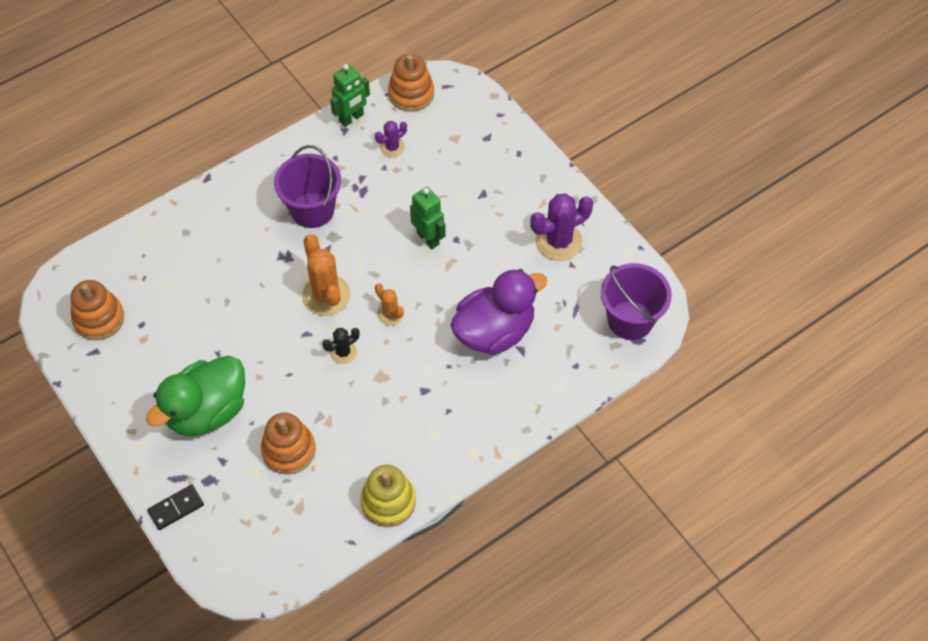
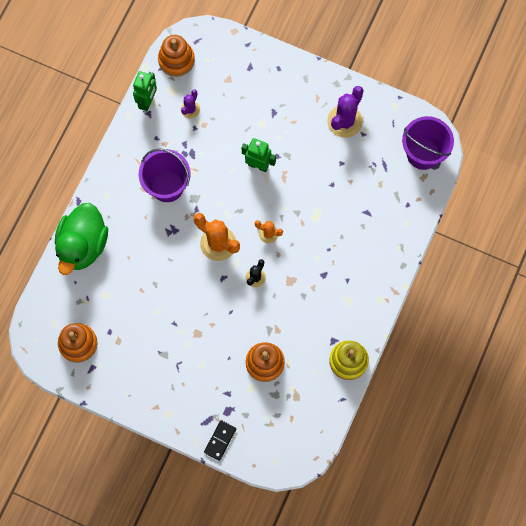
camera: 30 degrees left, 15 degrees up
(207, 411) = (195, 367): green duck -> green duck (83, 245)
(494, 332) = (343, 209): purple duck -> none

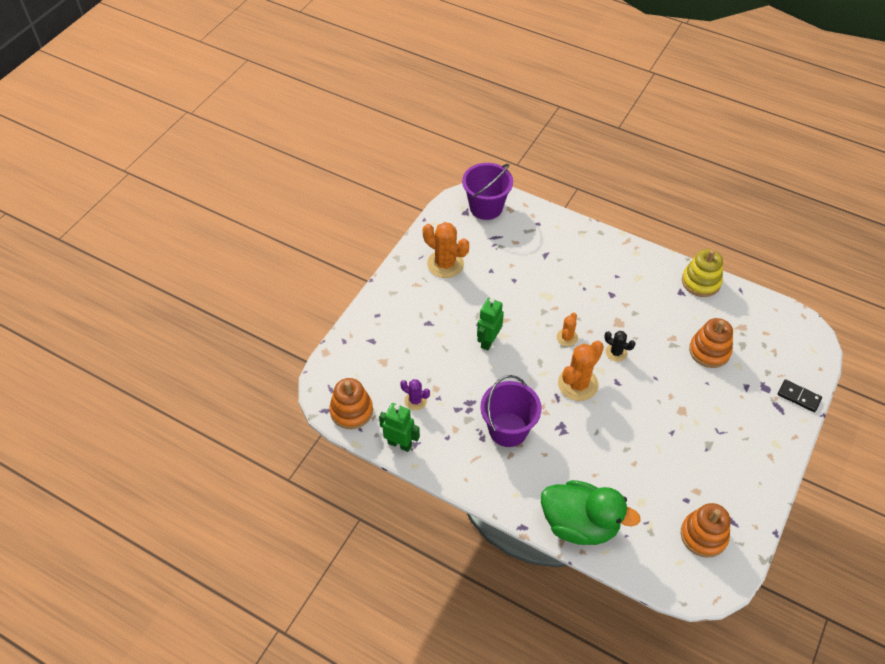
camera: 85 degrees left, 20 degrees down
(344, 121) = (445, 264): purple cactus -> orange cactus

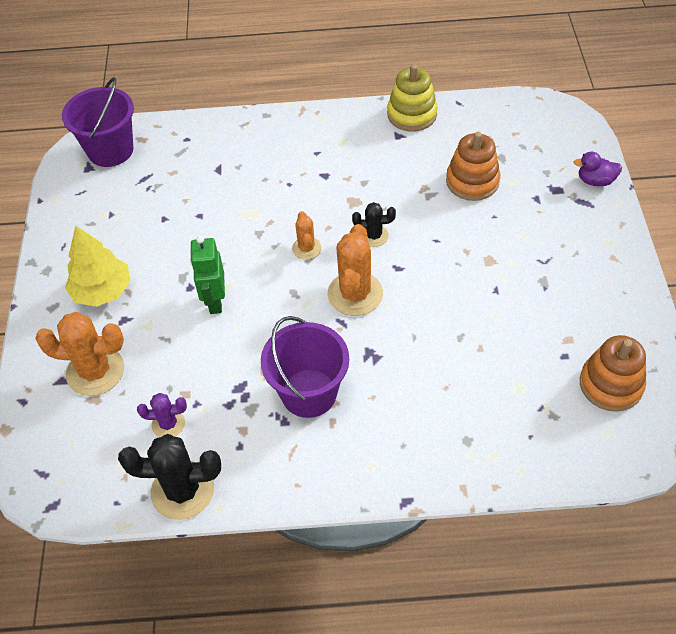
camera: 30 degrees left, 0 degrees up
(351, 411) = (89, 485): orange stacking toy -> none
(400, 444) = (182, 490): green robot -> black cactus
(426, 298) = (102, 291): none -> yellow tree
(445, 264) = (101, 239): orange cactus -> orange cactus (95, 371)
(580, 524) = (470, 455): green duck -> none
(799, 397) = (595, 181): black domino -> purple duck

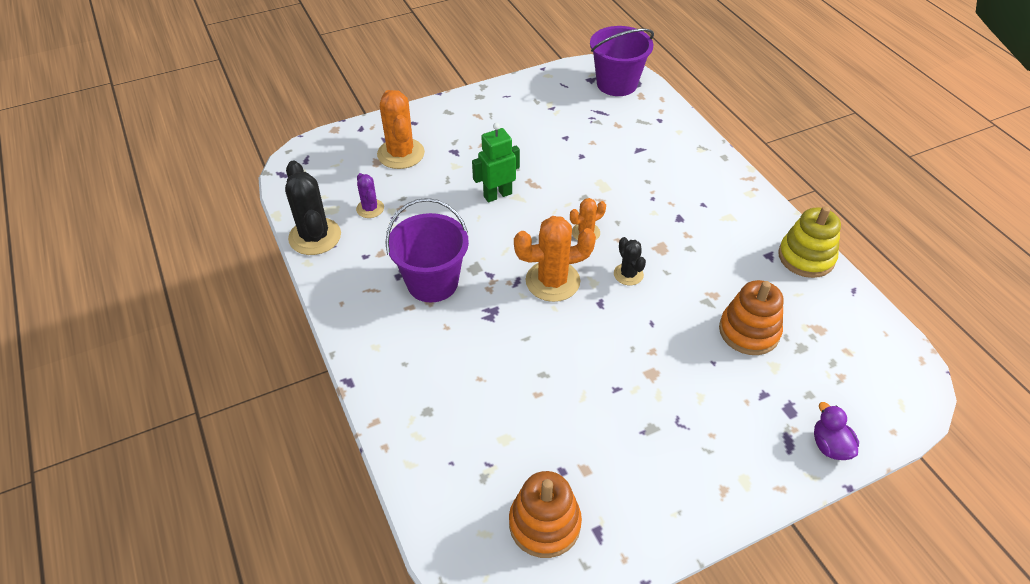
camera: 65 degrees right, 5 degrees down
(102, 291) = (475, 130): yellow tree -> none

